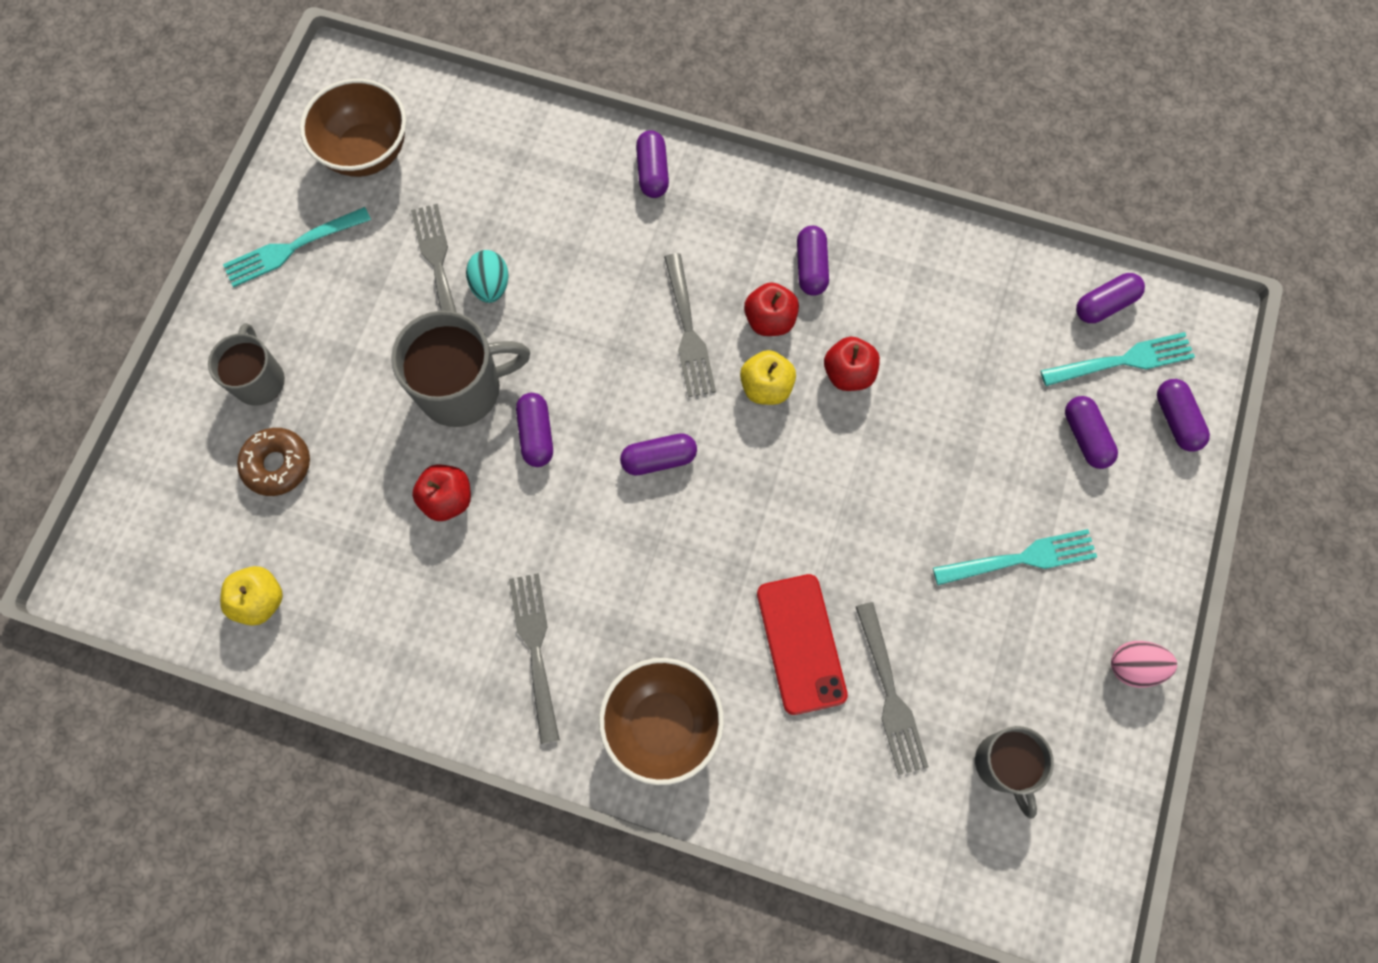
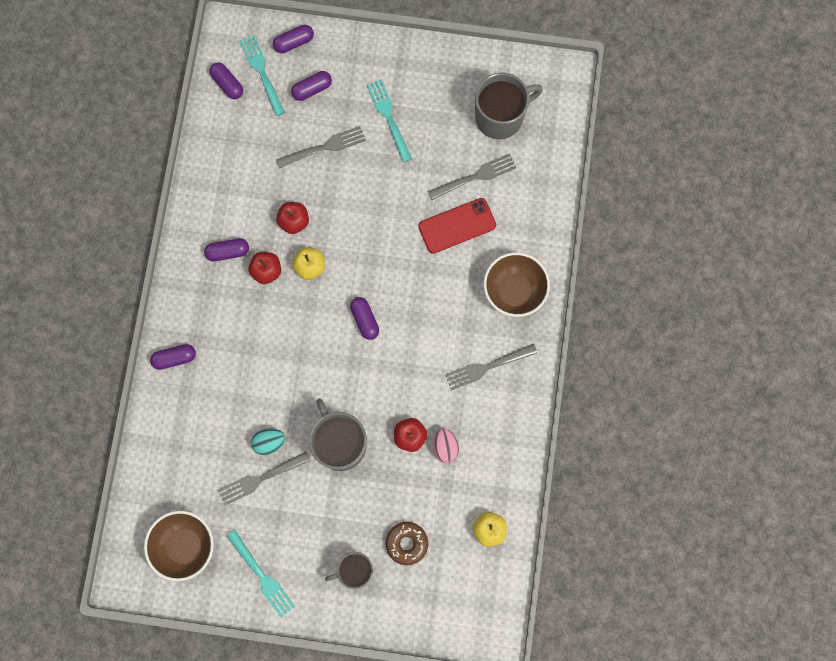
camera: 100 degrees left, 5 degrees up
(536, 434) = (362, 393): purple capsule -> none
(687, 330) = (280, 318): grey fork -> grey fork (324, 147)
(1003, 765) = (500, 117): grey mug -> grey mug, size x1.59
(1133, 666) = (437, 57): pink egg -> pink egg (445, 447)

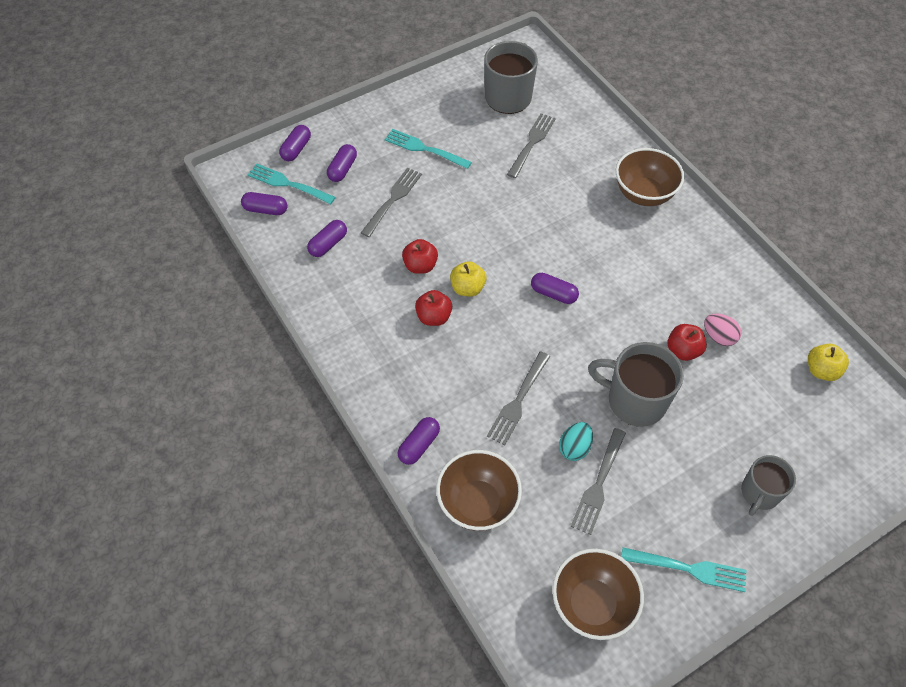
camera: 40 degrees left, 20 degrees down
(176, 427) = (478, 503): none -> brown bowl
(228, 252) = (385, 327): purple capsule -> purple capsule (328, 244)
(406, 543) = (774, 434): brown donut -> none
(457, 226) = (553, 182): red phone -> none
(488, 366) = (683, 256): grey fork -> grey fork (518, 400)

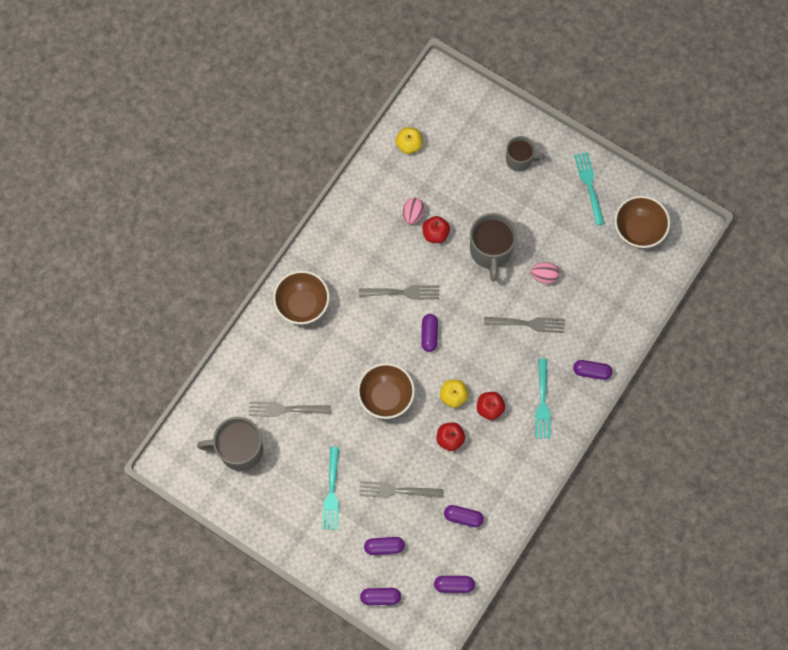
camera: 115 degrees left, 15 degrees up
(265, 210) = (454, 585): purple capsule -> purple capsule turned 75 degrees counterclockwise
(289, 184) = (420, 581): turquoise fork -> turquoise fork (542, 401)
(478, 503) = (611, 318): brown bowl -> brown bowl (386, 397)
(574, 448) = (544, 276): turquoise egg -> pink egg
(599, 483) = (561, 253): grey fork -> grey fork (402, 292)

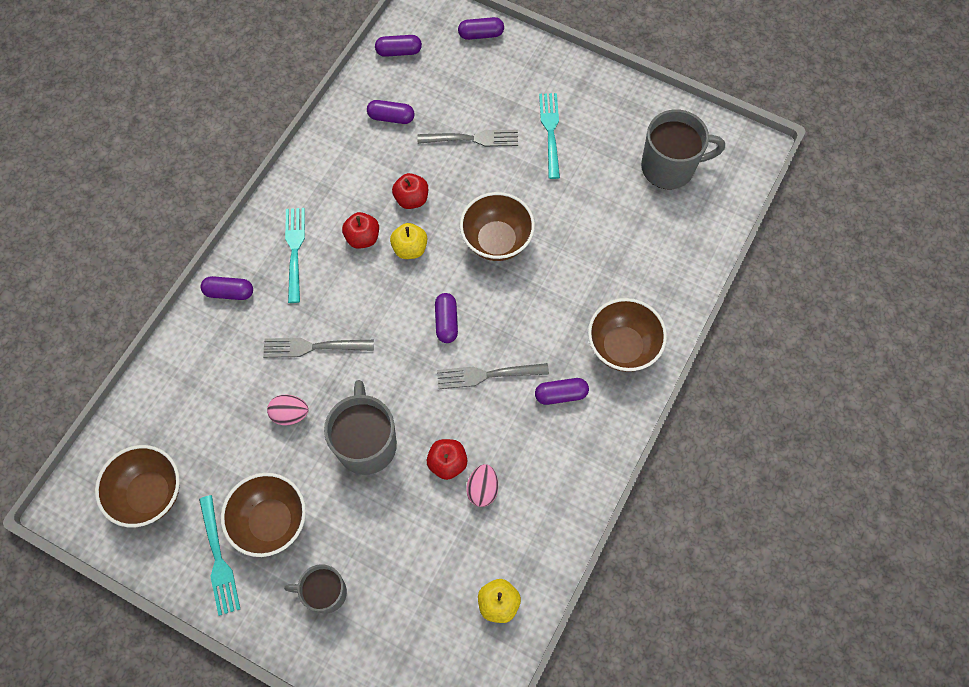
camera: 175 degrees right, 5 degrees down
(286, 409) = (620, 217): grey fork -> none
(384, 547) = (482, 82): purple capsule -> purple capsule (561, 394)
(555, 206) = (271, 521): none -> brown bowl

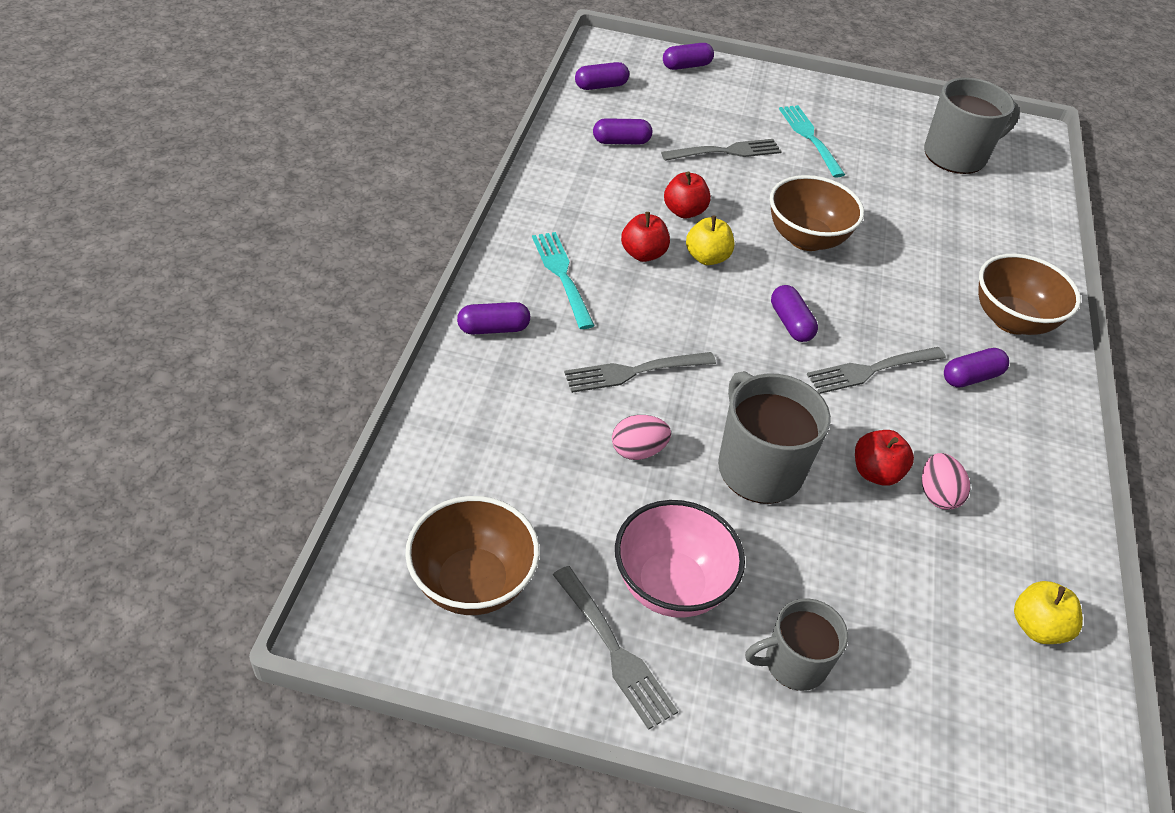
camera: 20 degrees left, 20 degrees down
(218, 558) = (613, 649): turquoise fork -> grey fork
(271, 521) = (671, 585): brown bowl -> pink bowl

